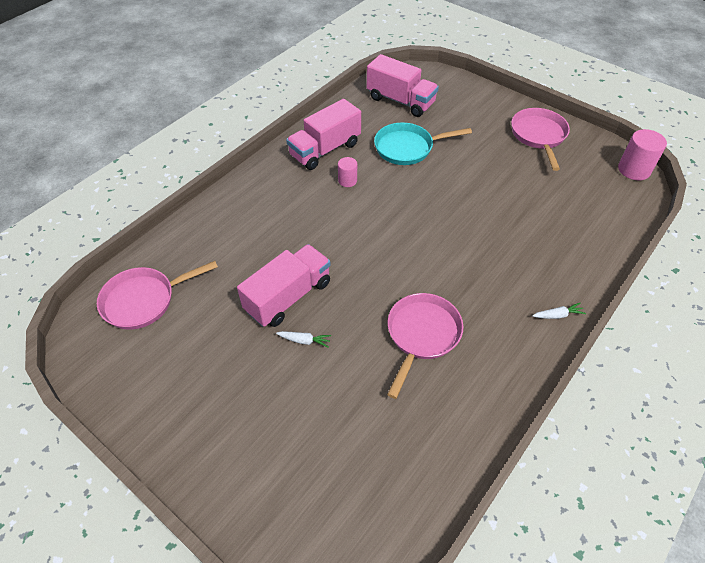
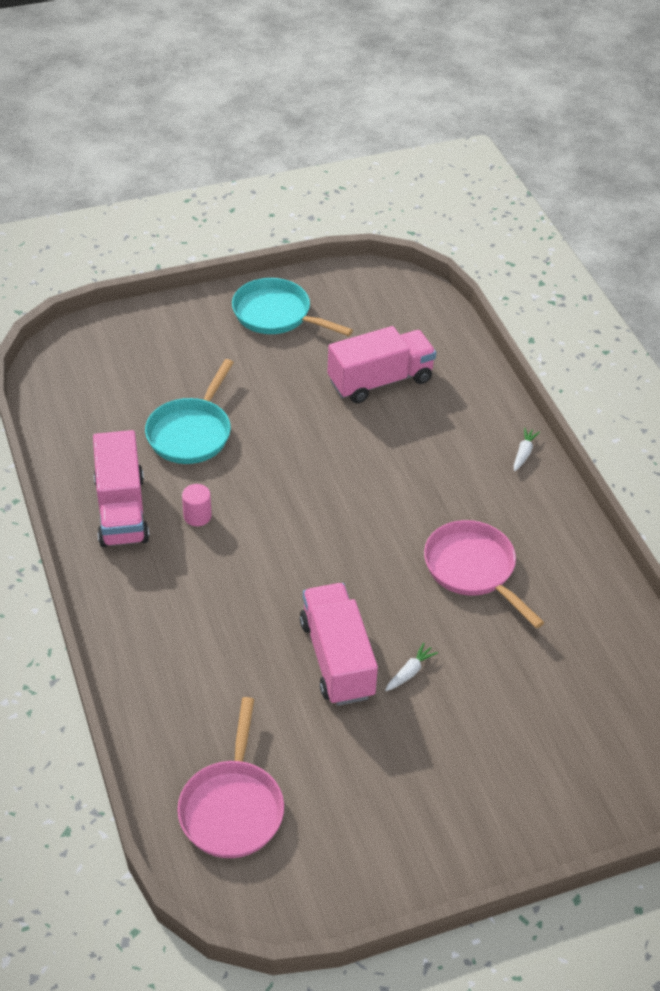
camera: 60 degrees left, 5 degrees down
(400, 101) = (99, 392): pink truck -> pink truck (380, 381)
(539, 136) = (276, 314): pink pan -> turquoise pan
(634, 170) = (390, 279): pink cylinder -> none

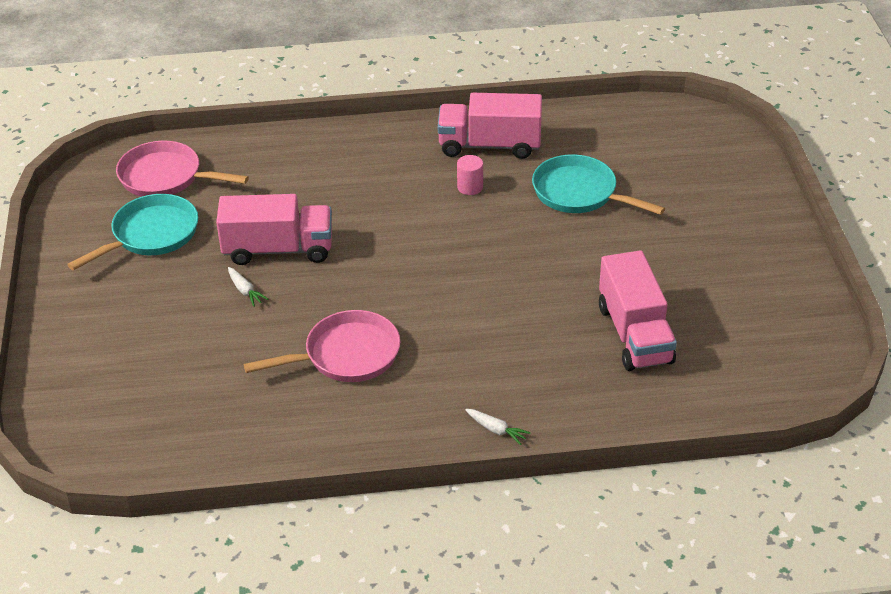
camera: 105 degrees right, 5 degrees down
(276, 314) = (755, 270): turquoise pan -> turquoise pan (151, 235)

